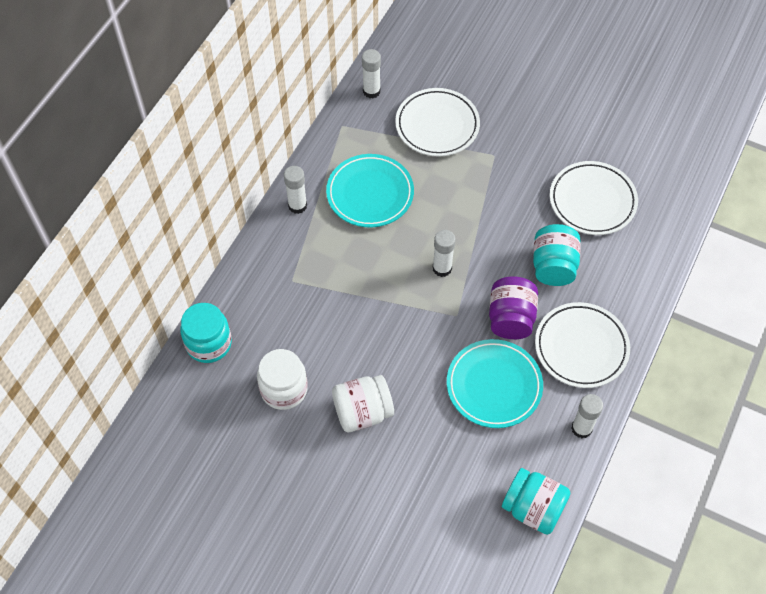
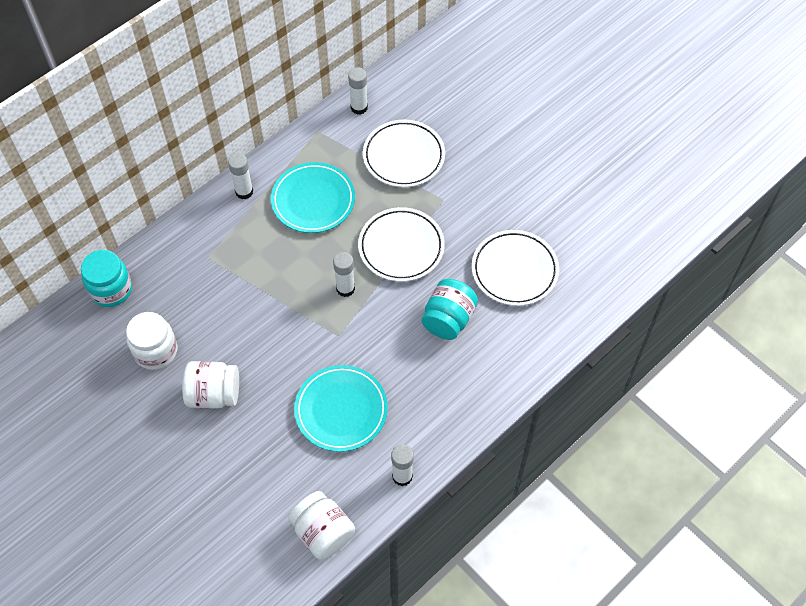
camera: 20 degrees right, 0 degrees up
(511, 318) = (386, 354): purple jar -> none
(533, 508) = (323, 533): turquoise jar -> white jar
(581, 347) = (438, 402): white plate -> white plate (401, 247)

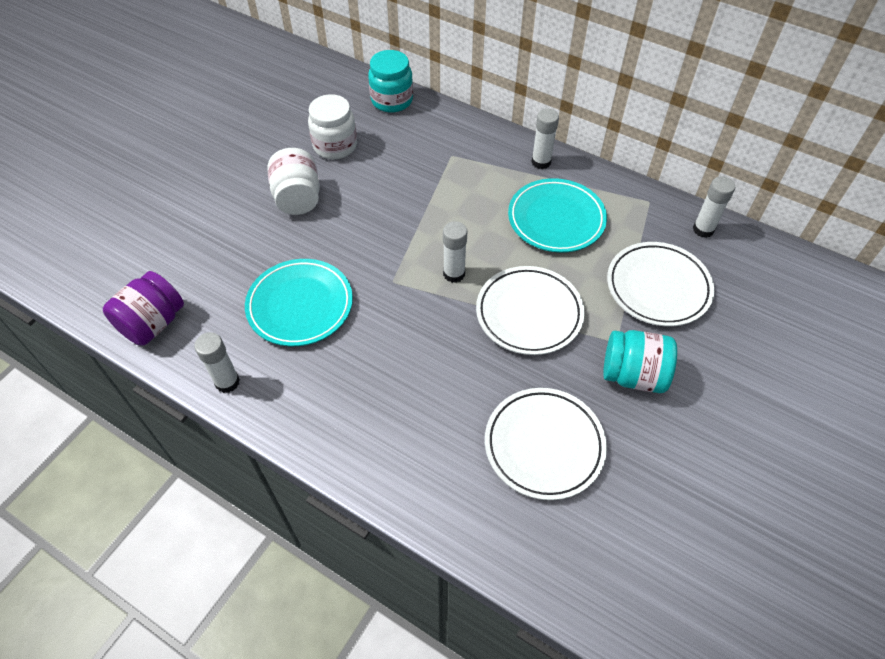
camera: 75 degrees right, 5 degrees down
(323, 533) = (153, 323): white jar -> purple jar
(448, 319) = (446, 384): turquoise jar -> turquoise jar (633, 375)

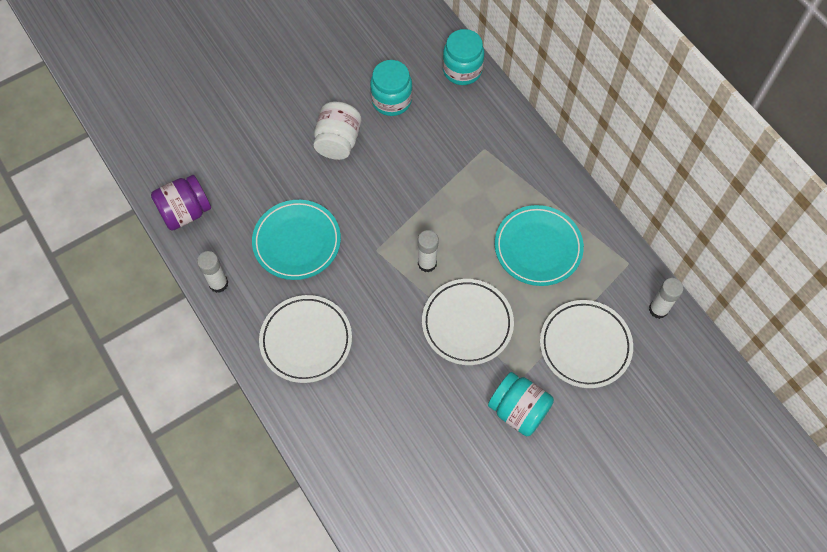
camera: 25 degrees right, 10 degrees up
(335, 146) = (391, 100): white jar -> turquoise jar
(541, 162) = (557, 186): white glue stick -> none
(544, 445) = (418, 434): white plate -> white plate (306, 340)

